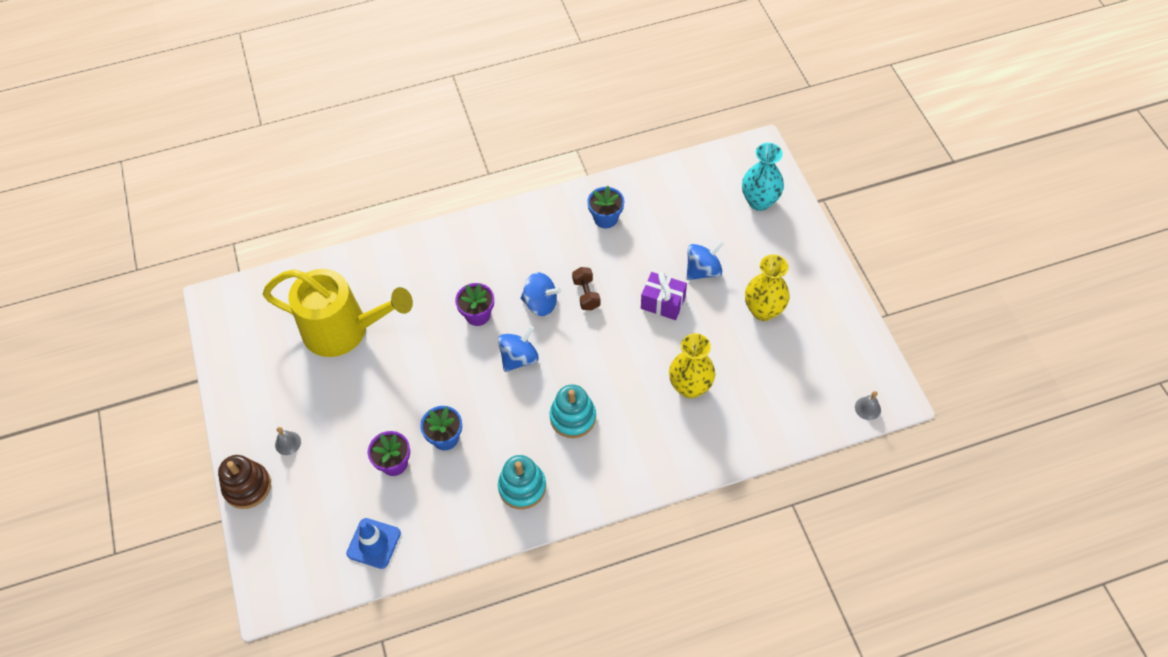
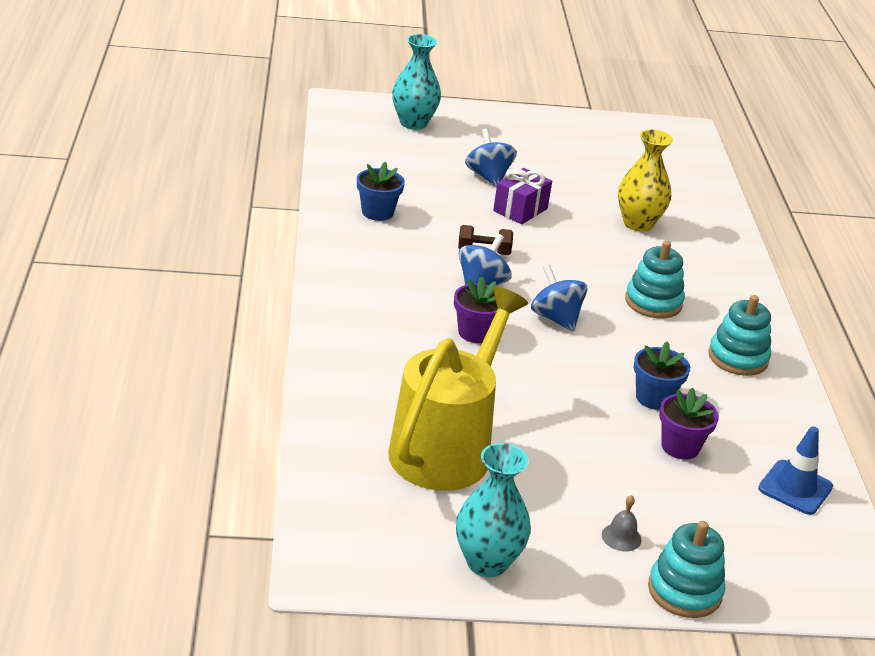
camera: 80 degrees left, 25 degrees down
(244, 376) = (487, 562): none -> turquoise vase
(247, 487) = (684, 591): brown stacking toy -> turquoise stacking toy
(763, 310) = (558, 160): yellow vase -> none
(867, 408) = (695, 144): grey bell -> none

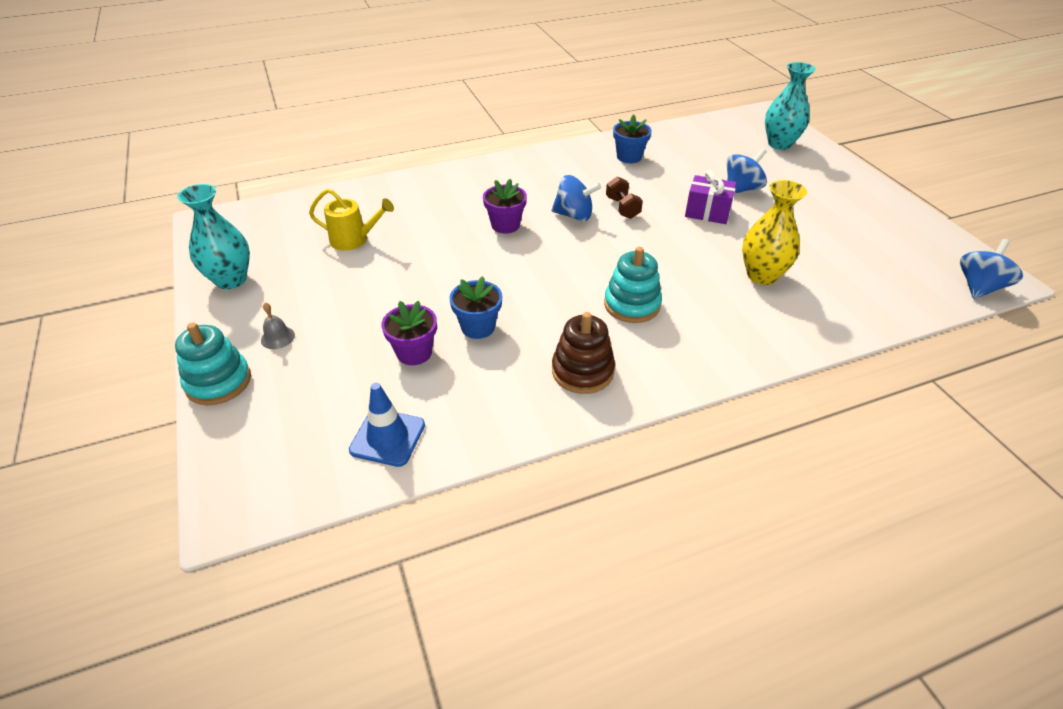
camera: 75 degrees right, 10 degrees up
(447, 447) = (354, 240): yellow watering can -> yellow watering can, size x0.50
(555, 318) = (558, 257): blue spinning top -> blue spinning top (979, 287)
(738, 358) = (582, 371): turquoise stacking toy -> brown stacking toy

